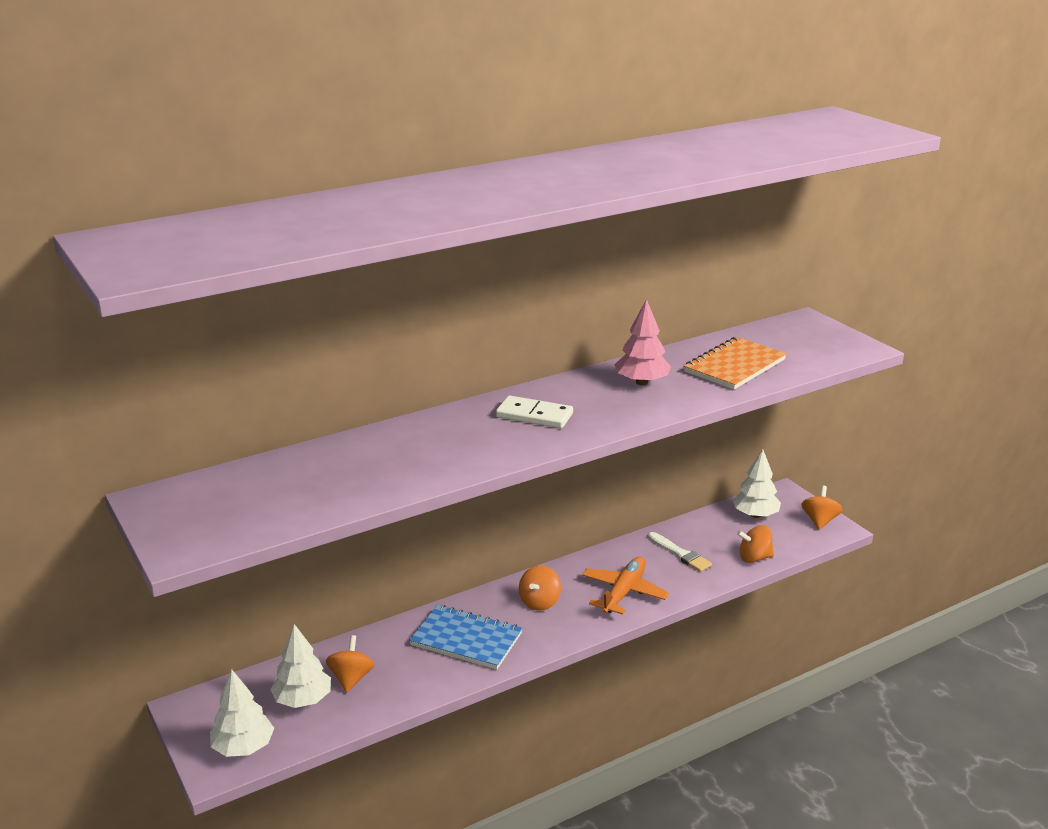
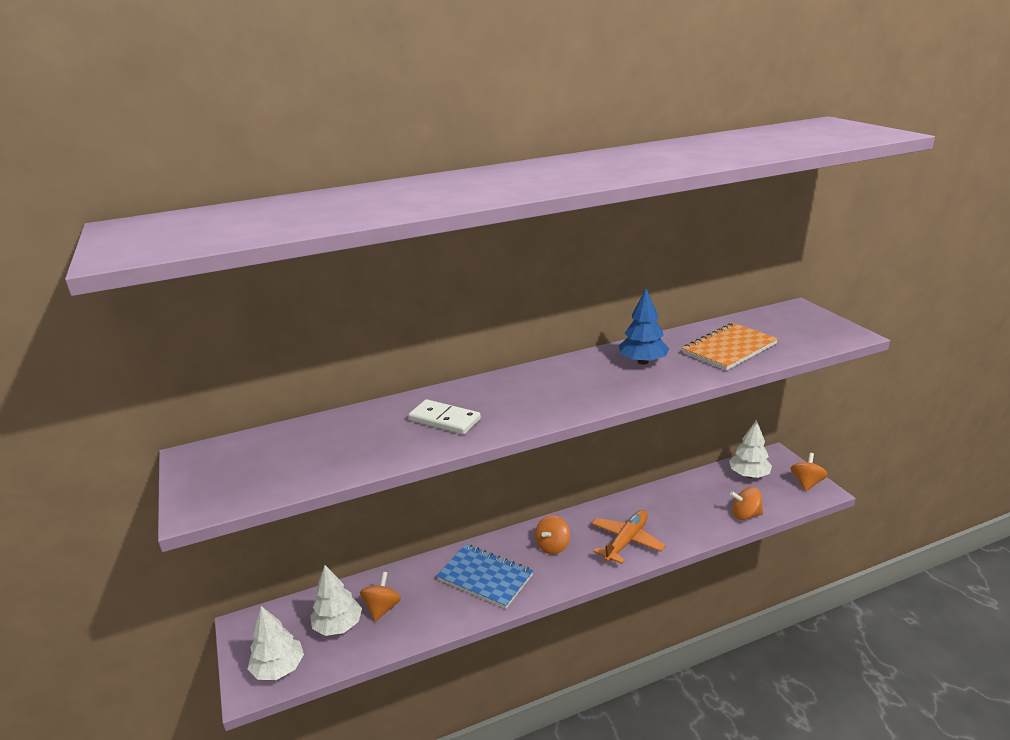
camera: 10 degrees right, 0 degrees up
(534, 415) = (541, 390): white domino -> white domino (444, 420)
(641, 382) = (642, 362): pink tree -> blue tree
(680, 554) = (680, 508): white brush -> none

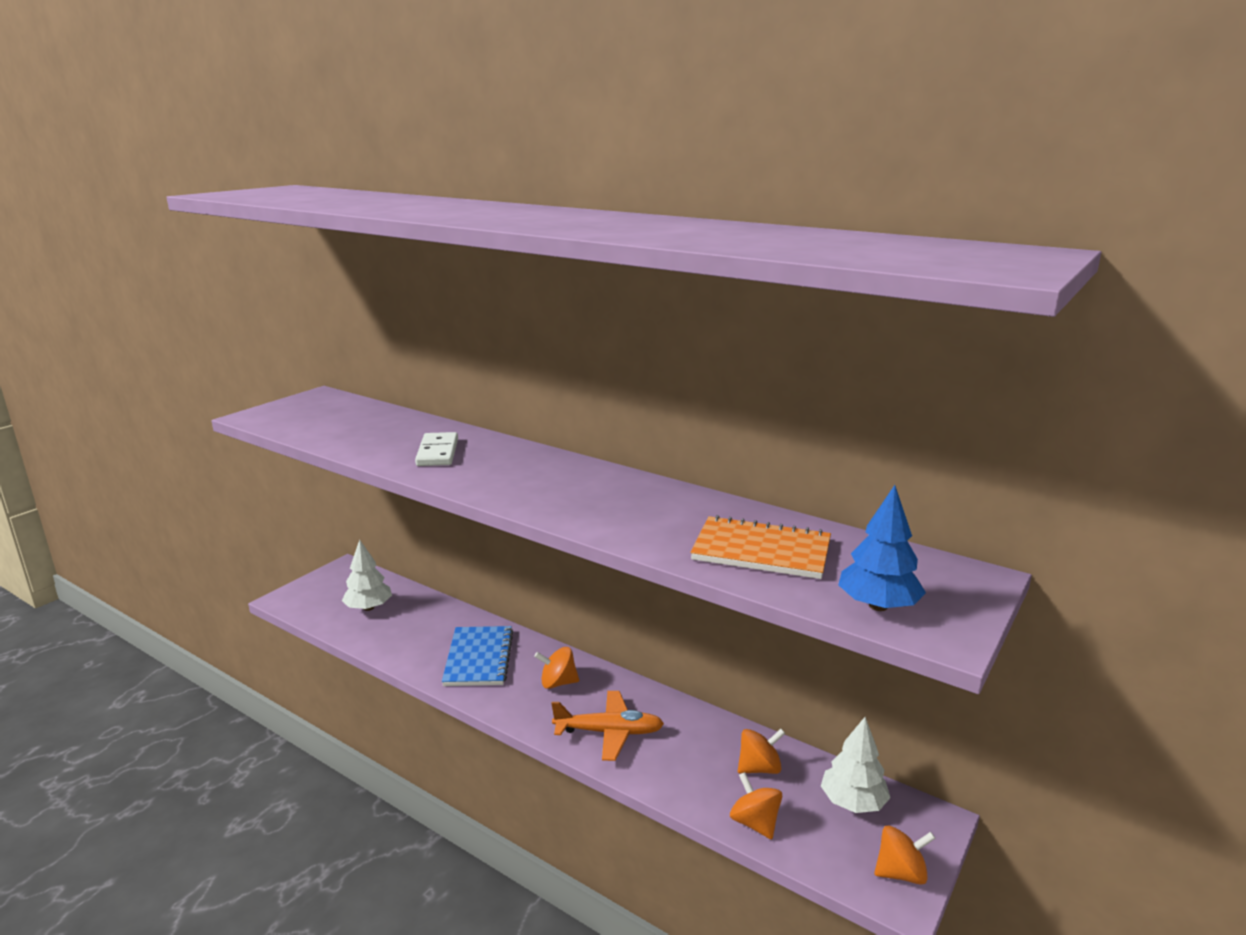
camera: 55 degrees right, 5 degrees down
(279, 668) = (309, 602): white tree -> none
(382, 608) = (402, 619): orange spinning top -> orange spinning top (759, 768)
(642, 362) = (657, 508): blue tree -> blue tree (878, 606)

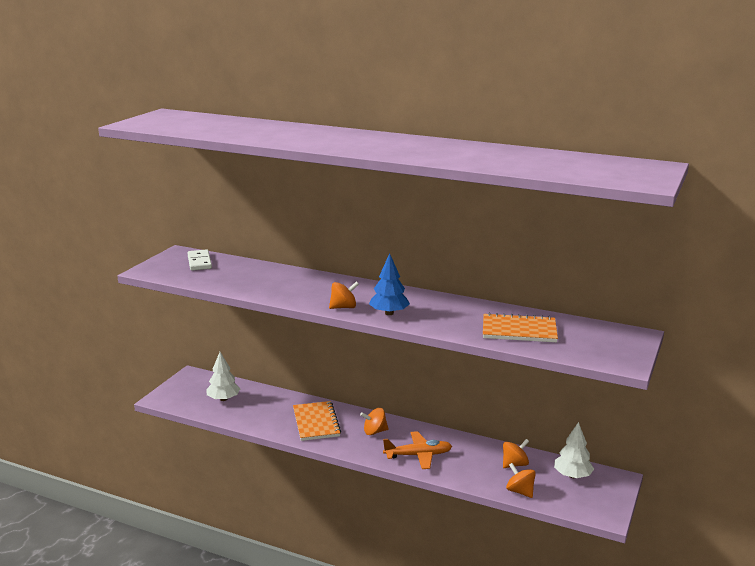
camera: 10 degrees left, 0 degrees up
(437, 452) = (292, 287): white domino -> white domino (199, 262)
(478, 658) = (316, 422): blue notebook -> orange notebook
(878, 606) = (589, 353): blue tree -> blue tree (389, 313)
(900, 873) = (605, 505): orange spinning top -> orange spinning top (343, 307)

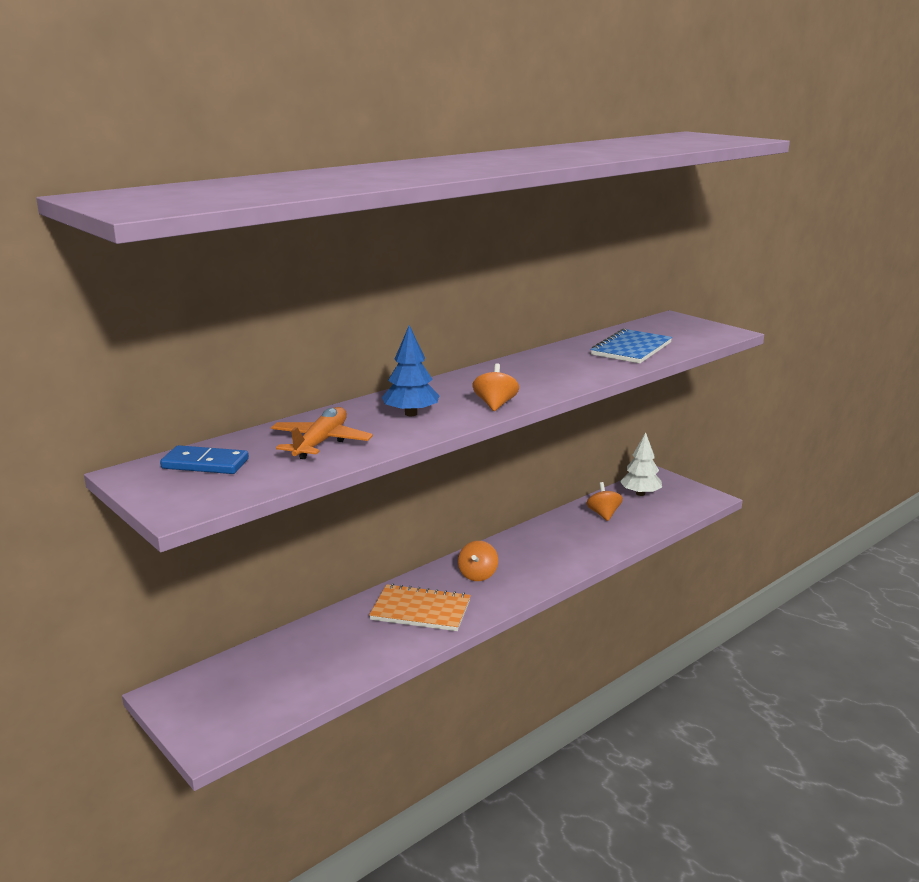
camera: 65 degrees left, 0 degrees up
(199, 262) = (205, 464): white domino -> blue domino
(223, 399) = (280, 676): white tree -> none
(389, 313) = (536, 388): blue tree -> blue tree (411, 414)
(418, 455) = (550, 560): orange plane -> orange plane (321, 442)
(519, 330) = (631, 349): orange notebook -> blue notebook
(520, 491) = (652, 525): orange spinning top -> none

